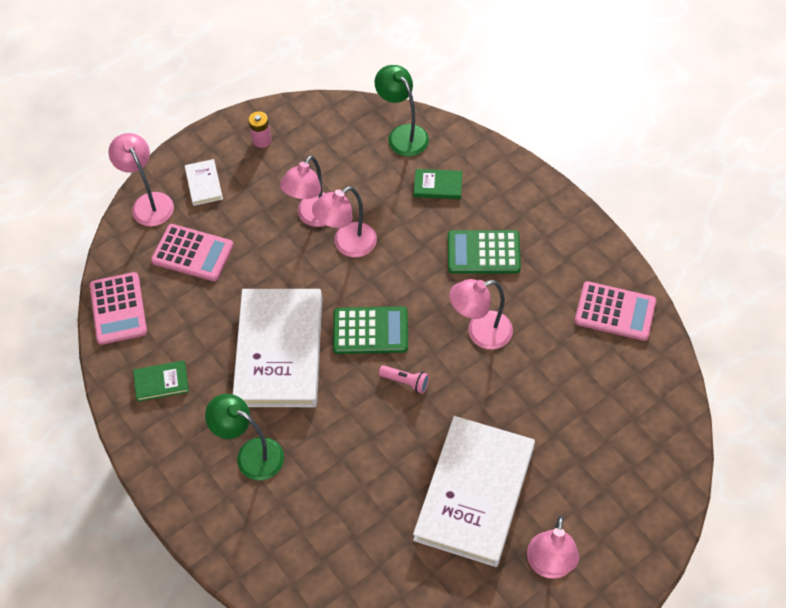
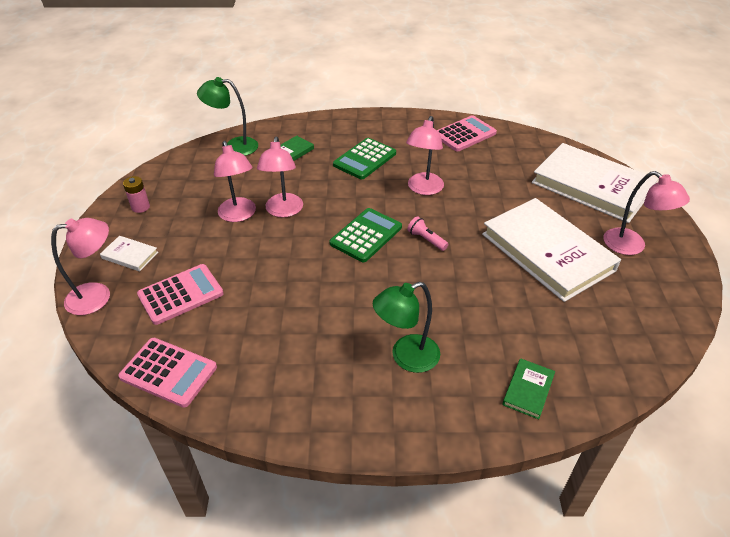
camera: 55 degrees left, 15 degrees down
(149, 202) = (98, 296): pink lamp -> pink lamp turned 150 degrees clockwise
(161, 382) = (276, 381): green book -> green book (528, 390)
(279, 351) = (329, 290): white book -> white book (592, 186)
(406, 382) = (426, 239): pink flashlight -> pink flashlight turned 105 degrees counterclockwise

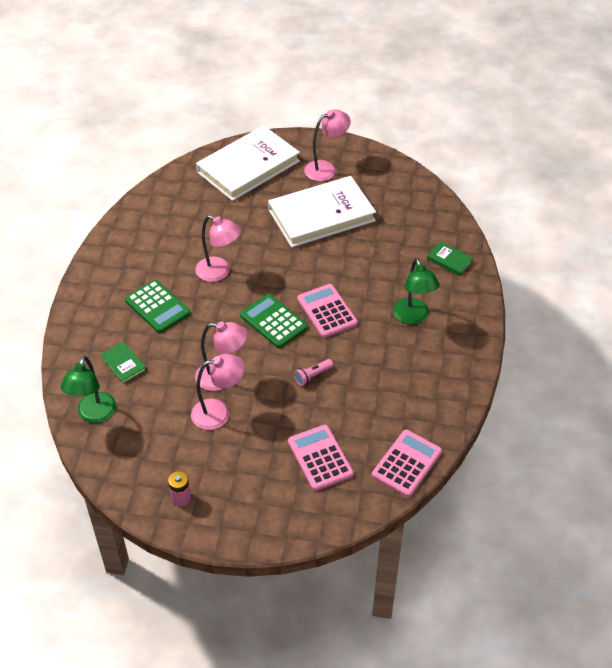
camera: 80 degrees left, 5 degrees up
(98, 296) = (309, 523): pink lamp -> none
(130, 255) = (257, 501): white book -> none
(426, 239) = (289, 283): pink flashlight -> pink flashlight (312, 376)
(464, 134) = (141, 226): pink calculator -> pink calculator (327, 311)

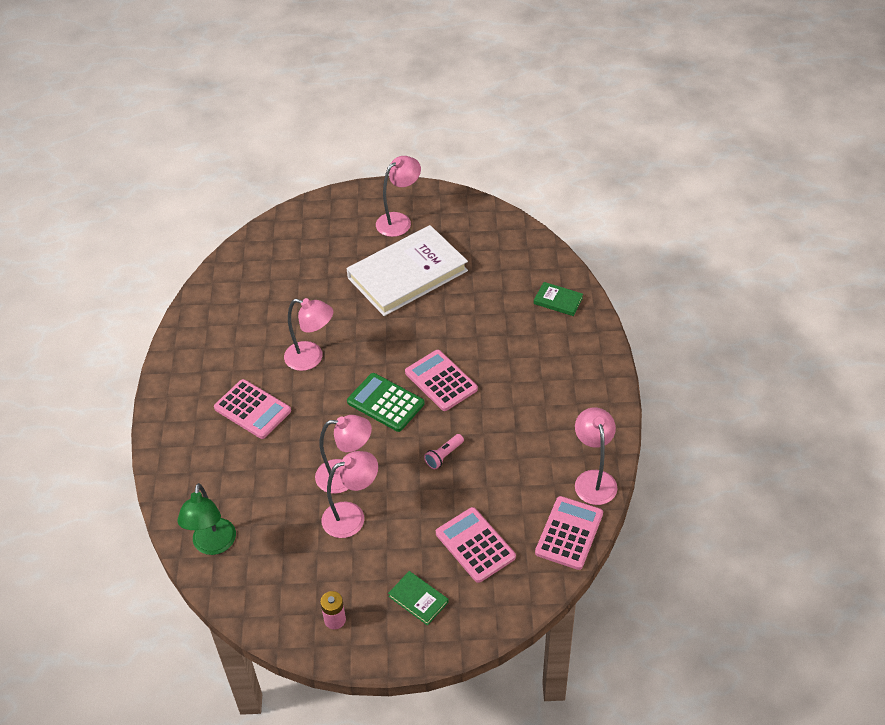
camera: 10 degrees left, 0 degrees up
(124, 364) = (232, 481): green book -> green book (418, 599)
(157, 307) = (252, 409): green calculator -> pink calculator
(248, 166) = (312, 233): white book -> none
(413, 317) = (535, 371): green lamp -> none
(441, 421) = (593, 479): none -> pink lamp

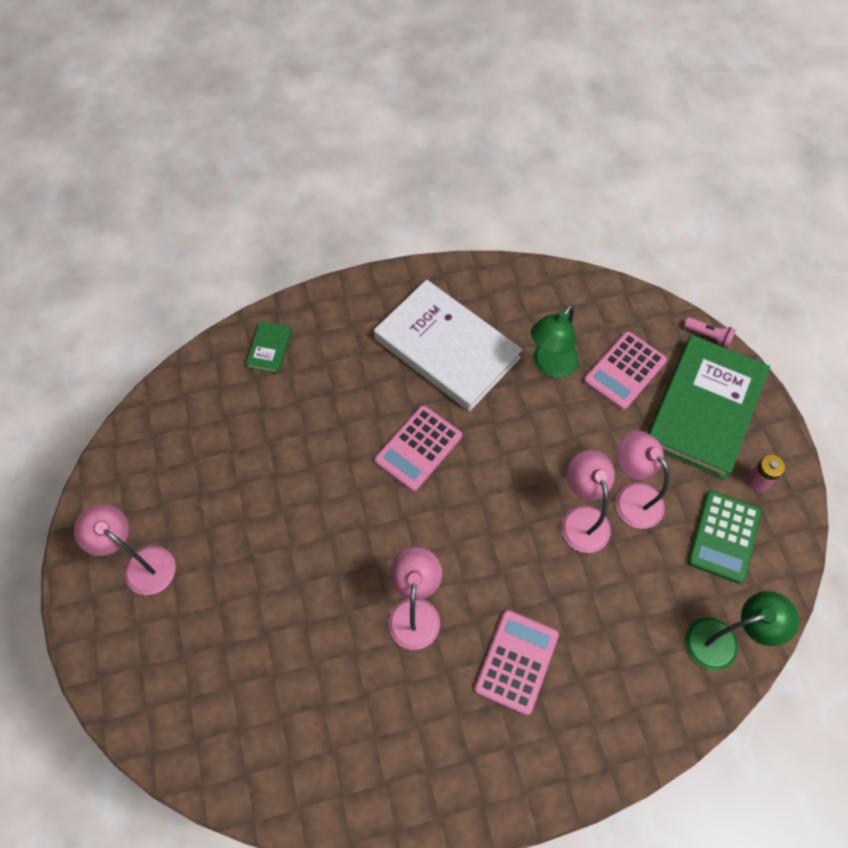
camera: 105 degrees left, 15 degrees up
(385, 403) = (465, 501): green calculator -> green calculator (724, 536)
(407, 274) = (246, 528): white book -> white book (446, 348)
(418, 599) = (704, 409): green book -> green book, size x2.45
(444, 456) = (524, 422): pink flashlight -> pink flashlight (708, 336)
(495, 488) = (550, 366): none -> green lamp
(569, 533) = (582, 293): pink calculator -> none
(593, 479) = (513, 282): pink lamp -> none

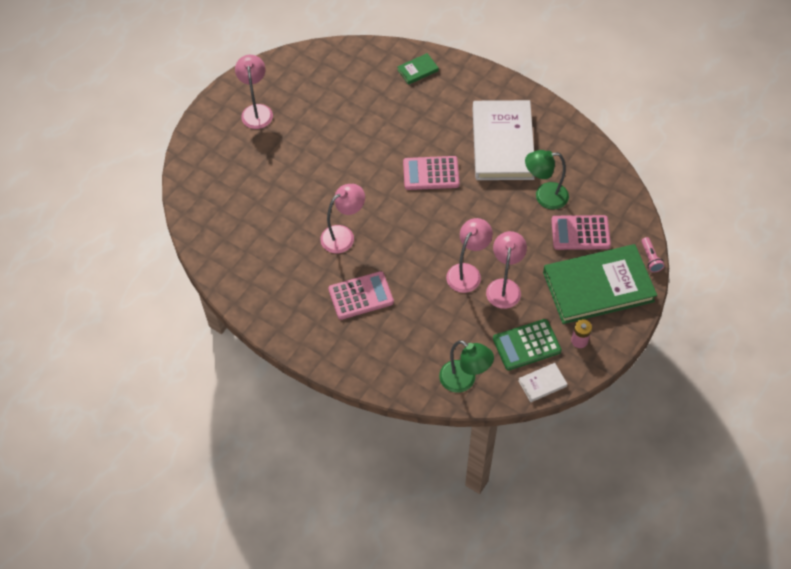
camera: 50 degrees right, 5 degrees down
(785, 561) = (542, 383): none -> white book

